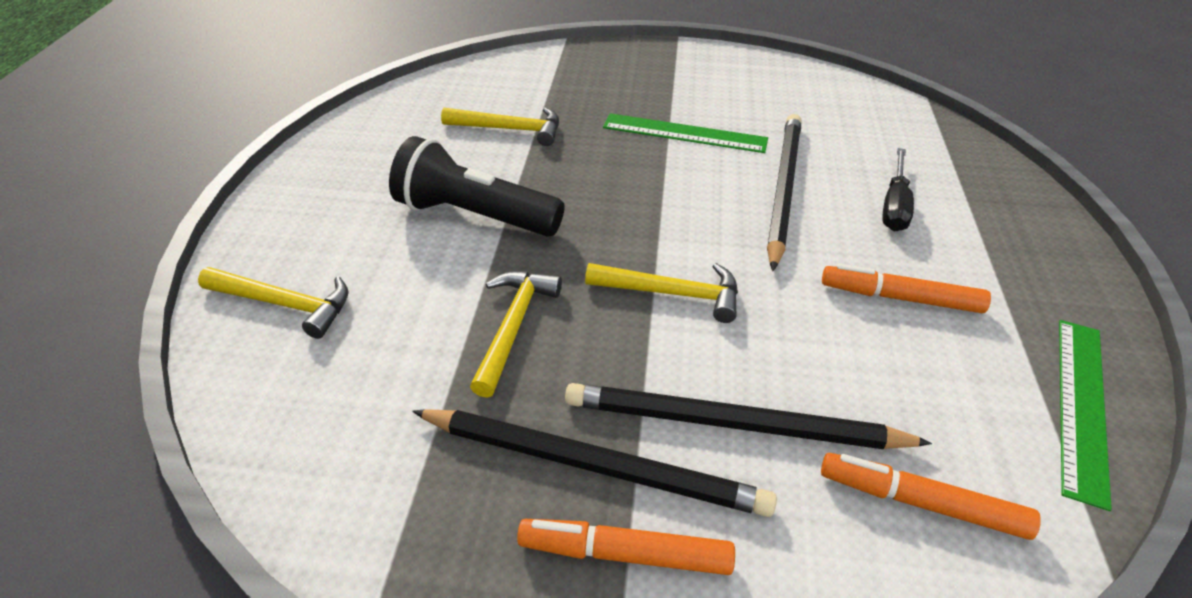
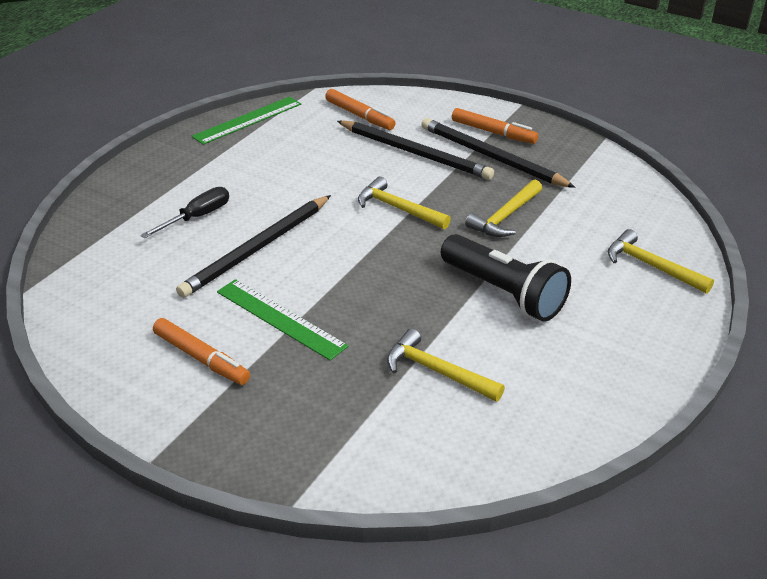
camera: 155 degrees left, 5 degrees down
(900, 298) = (269, 173): orange marker -> orange marker (201, 358)

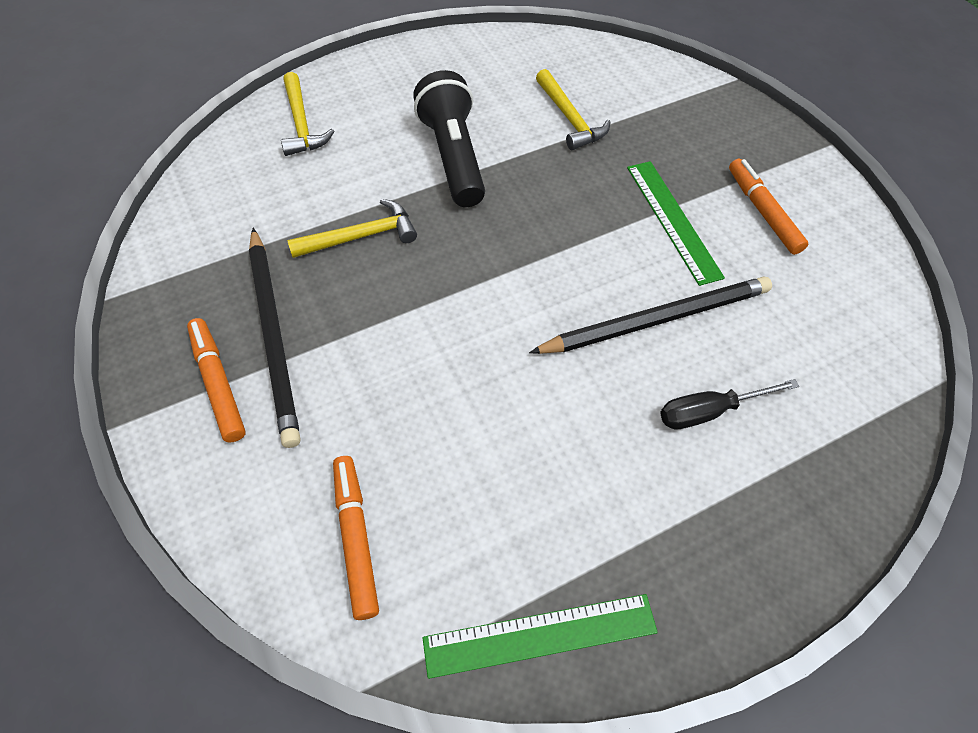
camera: 150 degrees left, 20 degrees up
(398, 208) = (460, 304): yellow hammer -> none
(415, 153) = (356, 395): black pencil -> none

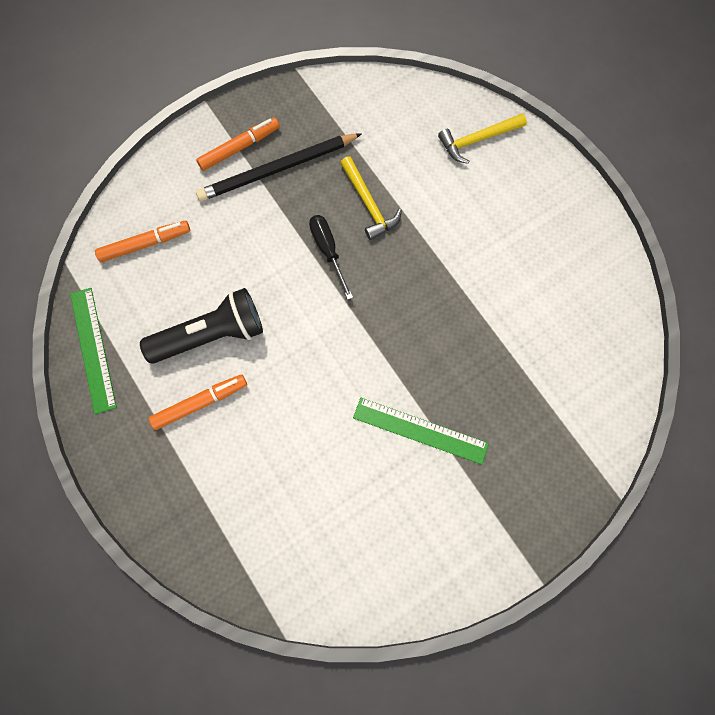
camera: 85 degrees right, 15 degrees up
(453, 157) = (462, 255): black flashlight -> black flashlight (211, 335)
(569, 119) = (527, 342): yellow hammer -> none
(656, 319) = (318, 416): black pencil -> none
(672, 220) = (420, 430): green ruler -> green ruler turned 45 degrees clockwise
(709, 411) = (243, 452): black screwdriver -> black screwdriver (328, 251)
(762, 212) = (442, 508): orange marker -> orange marker (200, 403)

